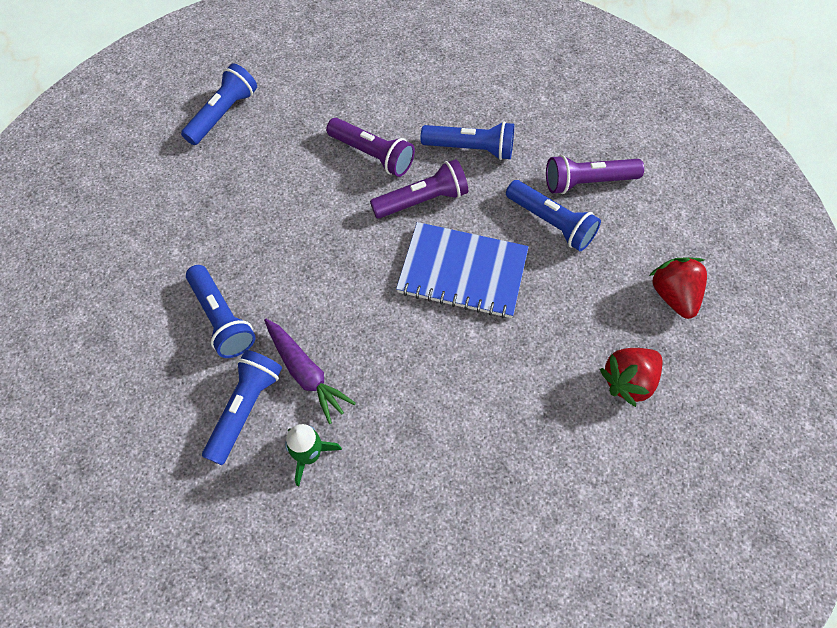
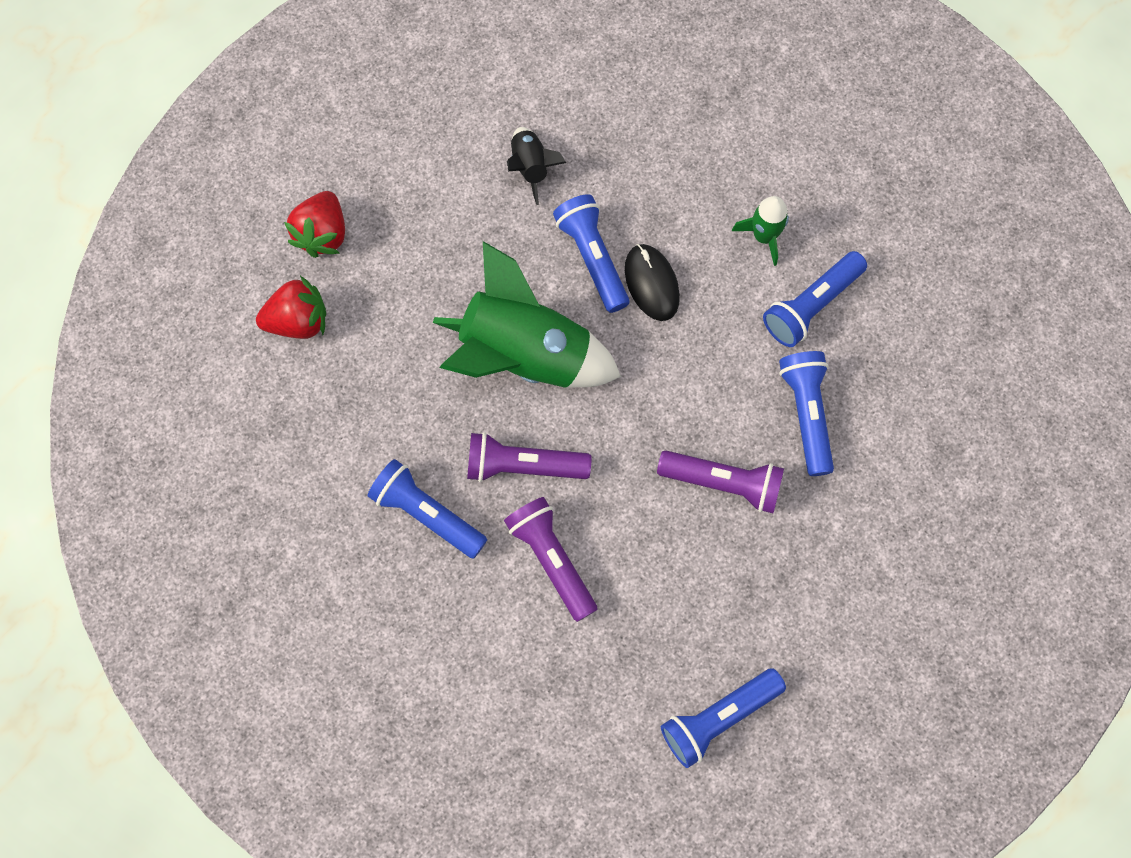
camera: 155 degrees left, 10 degrees up
(306, 373) = (738, 316): purple carrot -> none
(391, 369) = (651, 283): none -> black mouse
(462, 272) = (524, 356): blue notebook -> green rocket
(546, 427) = (531, 168): none -> black rocket
(551, 223) = (394, 371): blue flashlight -> blue flashlight (592, 258)
(587, 182) = (318, 404): purple flashlight -> purple flashlight (723, 483)
(628, 381) = (427, 174): red strawberry -> red strawberry (298, 321)

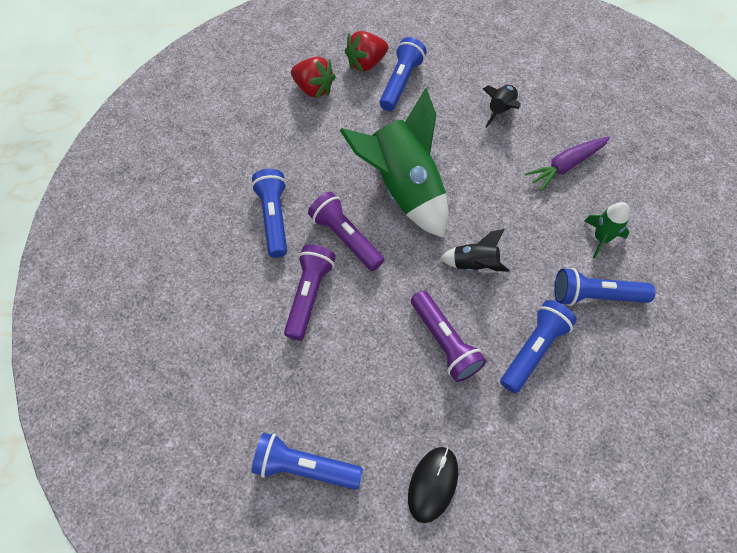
camera: 45 degrees right, 10 degrees down
(592, 258) = (489, 173): blue flashlight -> blue flashlight (401, 82)
(651, 283) = (509, 210): black mouse -> black mouse (433, 484)
(658, 180) = (565, 166): none -> purple carrot
(674, 376) = (474, 264): none -> black rocket

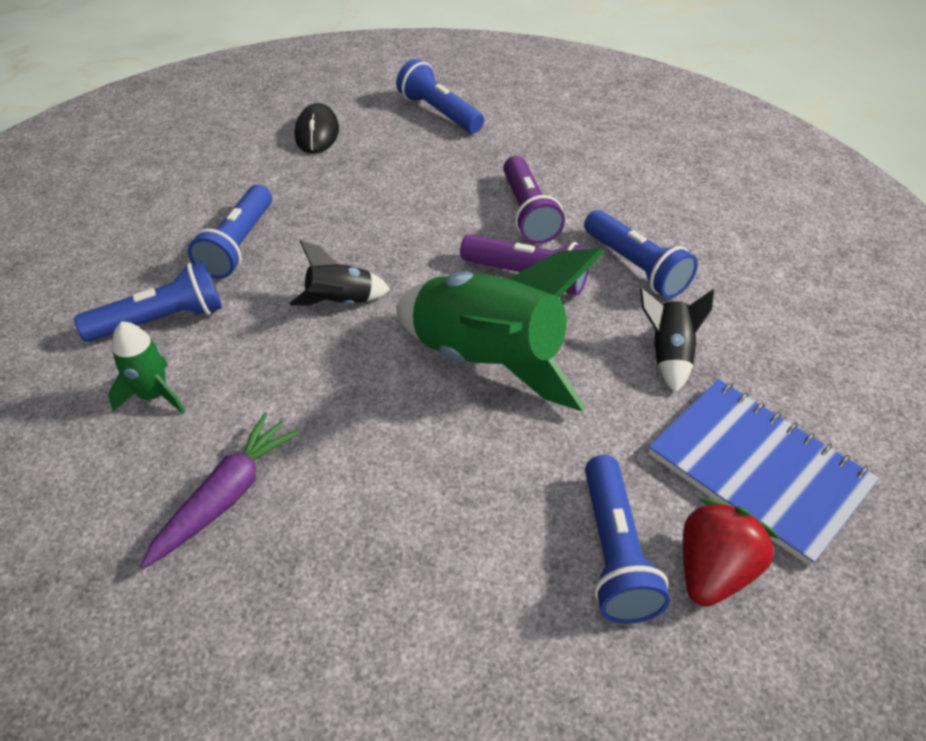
camera: 155 degrees right, 15 degrees down
(304, 467) = (439, 112): blue flashlight -> blue flashlight turned 120 degrees counterclockwise
(313, 89) = (758, 470): red strawberry -> blue notebook
(444, 342) = (348, 221): purple flashlight -> none
(500, 110) = (384, 568): black rocket -> black rocket (669, 355)

